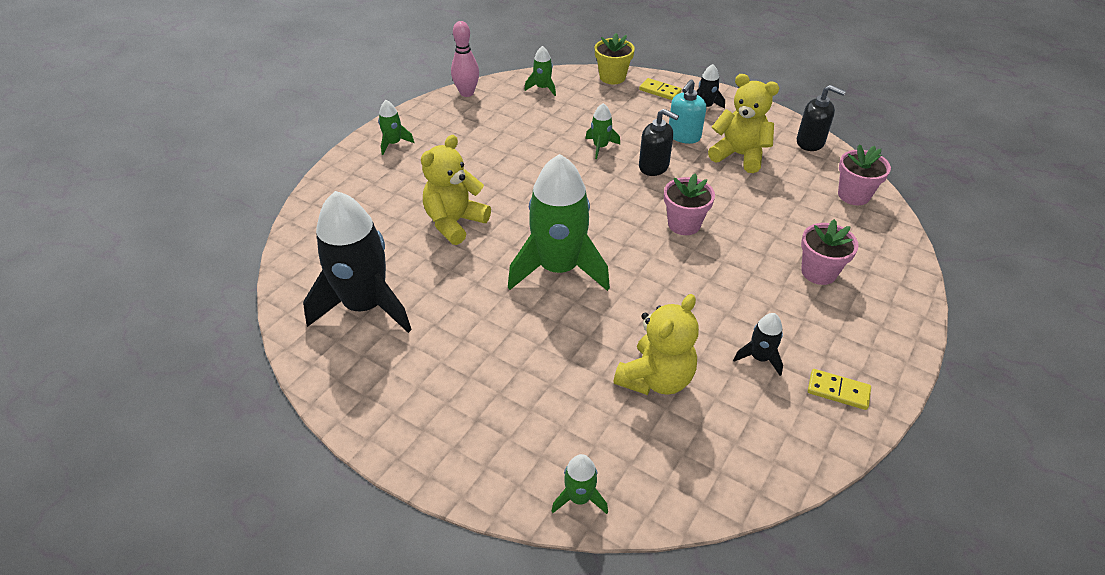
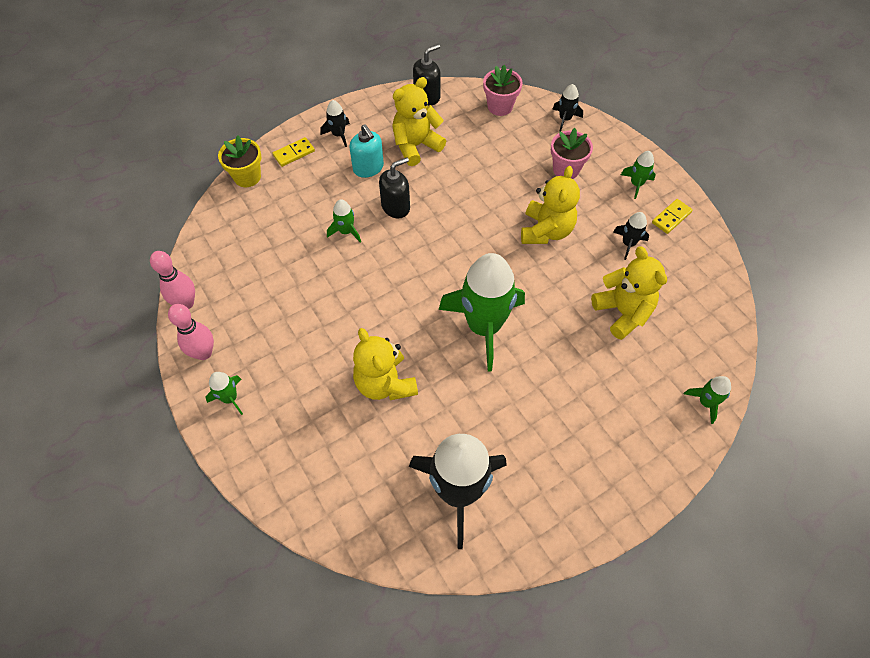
camera: 65 degrees left, 15 degrees up
(427, 117) = (204, 353): none -> pink bowling pin
(542, 88) = (225, 237): green rocket -> green rocket (636, 184)
(684, 224) = (476, 221): pink flower pot -> none
(716, 280) = (546, 231): none -> yellow teddy bear
(893, 250) = (565, 119): none -> black rocket

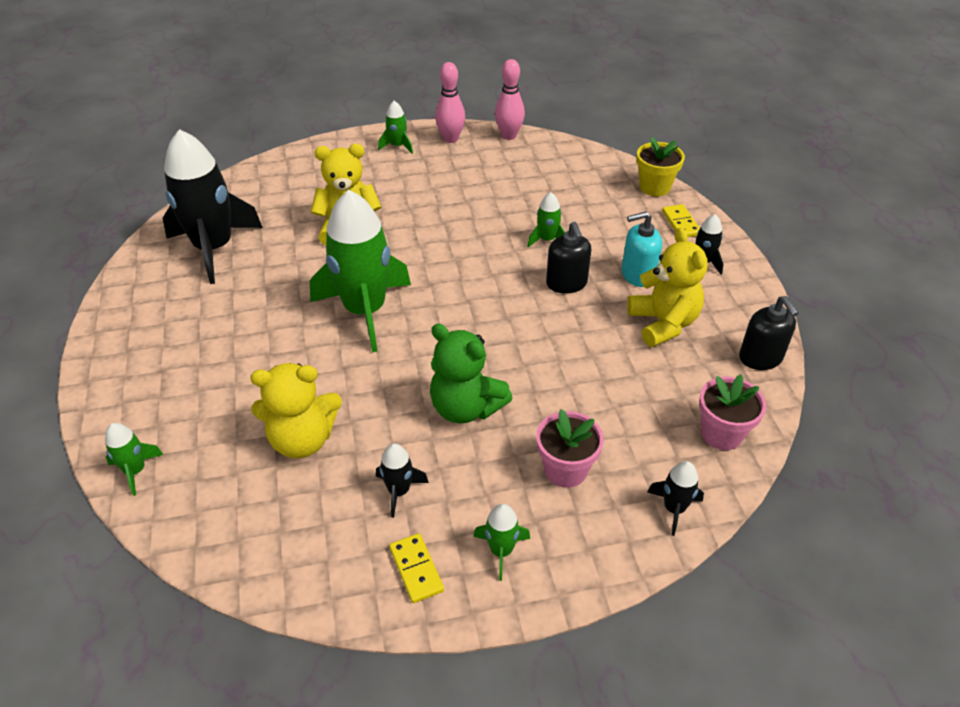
camera: 110 degrees right, 15 degrees down
(546, 231) = (466, 408): yellow teddy bear -> green teddy bear

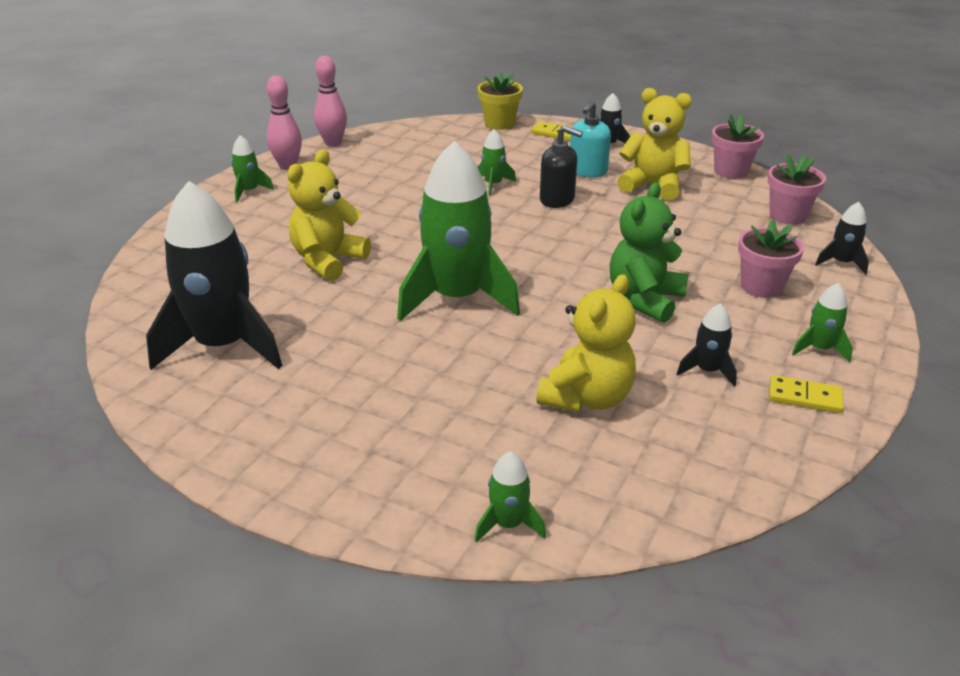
camera: 50 degrees left, 10 degrees down
(466, 408) = (645, 300): green teddy bear -> green teddy bear turned 135 degrees clockwise
(760, 358) = (731, 171): black soap dispenser -> pink flower pot

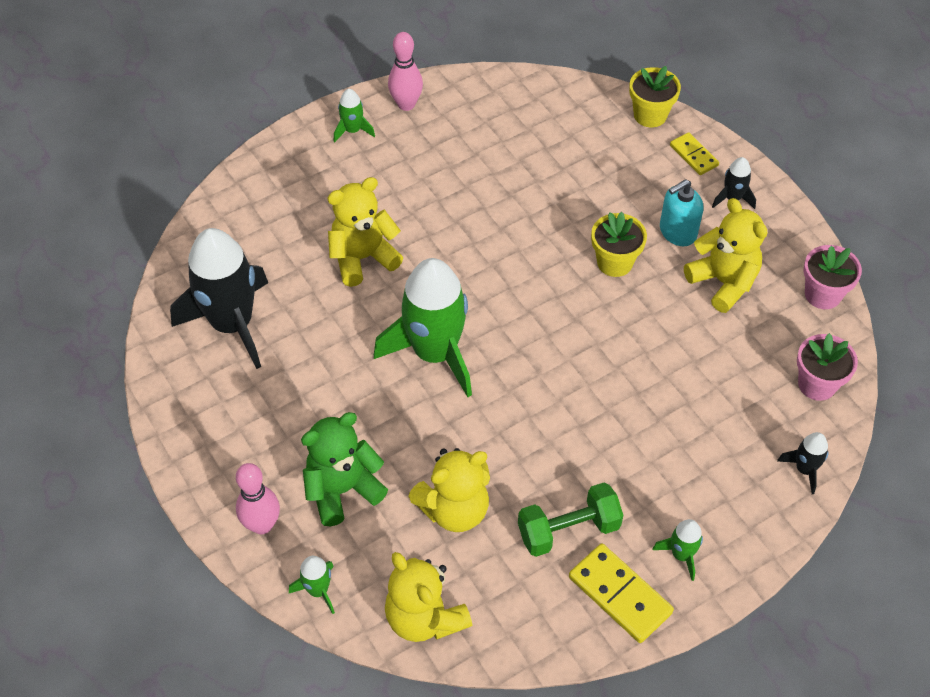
camera: 30 degrees right, 20 degrees up
(333, 143) = (467, 83): pink bowling pin -> pink bowling pin (262, 525)
(493, 185) = (572, 214): green rocket -> none
(557, 200) = (614, 262): black soap dispenser -> yellow flower pot
(645, 300) = (585, 429): green teddy bear -> green teddy bear (342, 490)
(646, 496) = (425, 617): none -> yellow teddy bear
(707, 370) = (568, 530): black rocket -> green dumbbell
(761, 286) = (701, 462): pink flower pot -> none
(805, 397) = (620, 595): yellow domino -> yellow domino, size x1.63

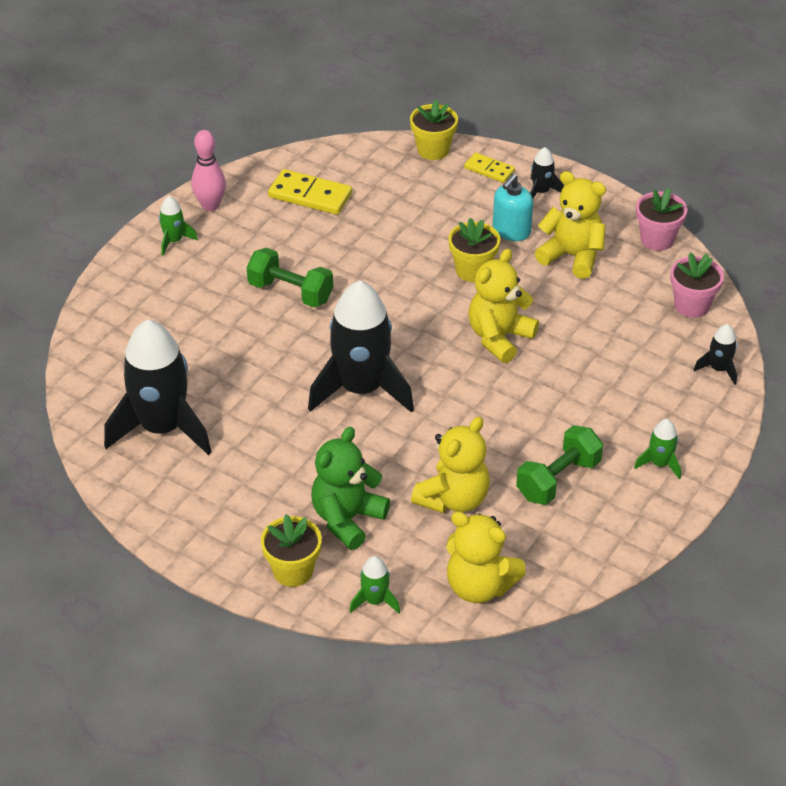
camera: 25 degrees left, 10 degrees down
(262, 525) = (293, 571): pink bowling pin -> yellow flower pot
(363, 258) = (249, 338): yellow teddy bear -> yellow teddy bear (499, 337)
(428, 223) = (290, 292): none -> green dumbbell
(435, 353) = (361, 389): green rocket -> black rocket
(620, 595) = (629, 510): yellow domino -> yellow domino (310, 195)

